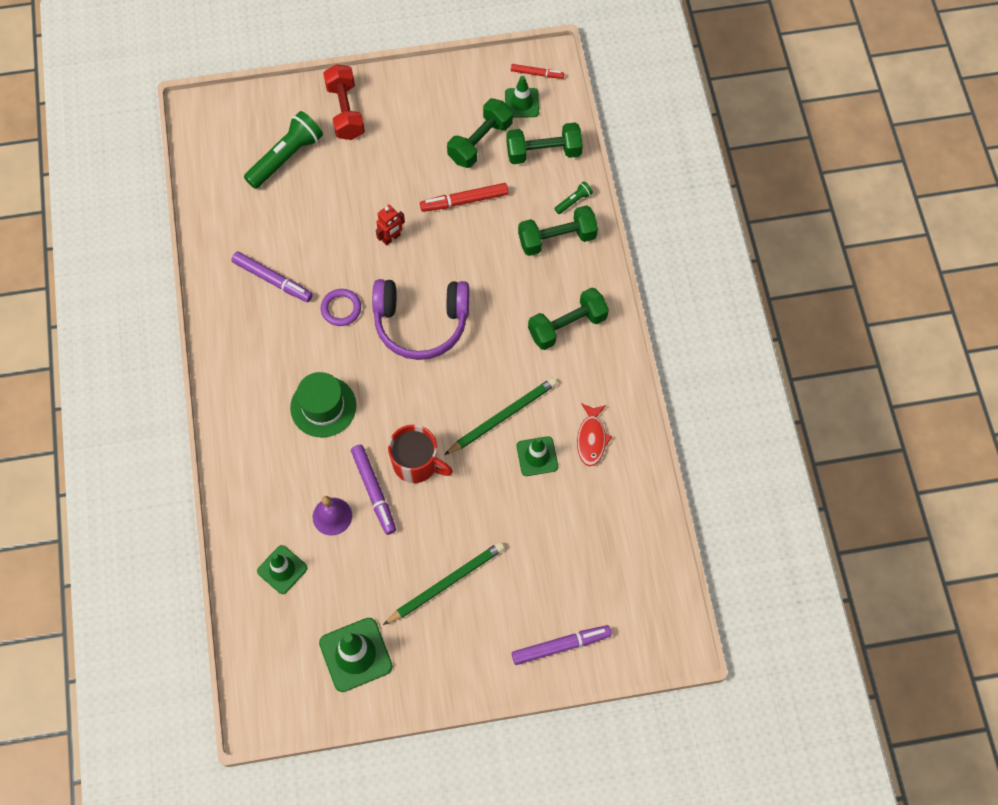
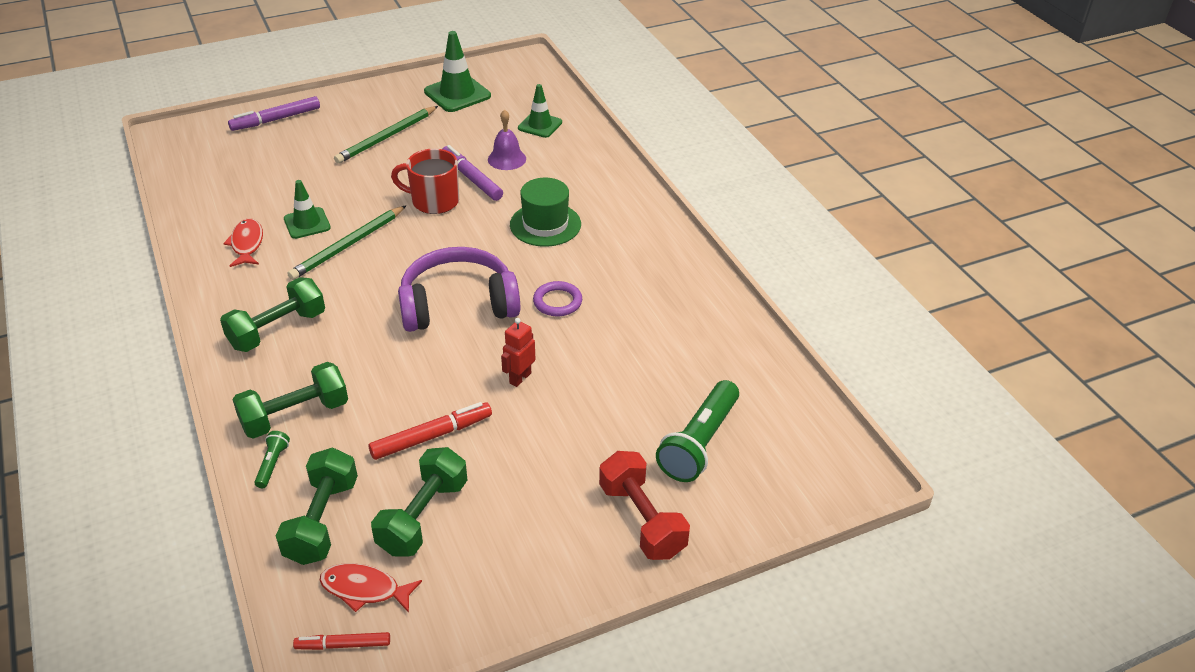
camera: 165 degrees right, 25 degrees down
(272, 280) = (650, 314): purple marker -> none
(521, 103) = (365, 589): green traffic cone -> red fish
(543, 152) = (322, 521): green dumbbell -> green dumbbell turned 60 degrees counterclockwise
(573, 201) = (272, 464): green flashlight -> green flashlight turned 150 degrees clockwise

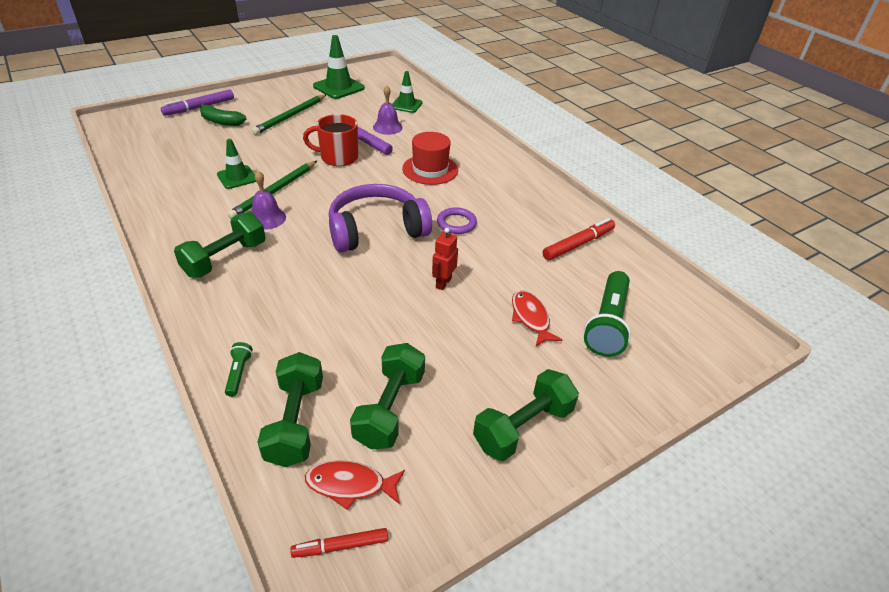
camera: 10 degrees left, 0 degrees up
(247, 244) = (188, 194): red fish -> red fish (530, 318)
(295, 415) = (253, 328): green dumbbell -> green dumbbell (523, 427)
(299, 142) = (221, 121): none -> green banana
(333, 281) = (267, 218): none -> purple bell
(431, 436) = (380, 336): red marker -> red marker (578, 244)
(545, 224) = (430, 169): green hat -> red hat
(642, 520) = (584, 392): red dumbbell -> none

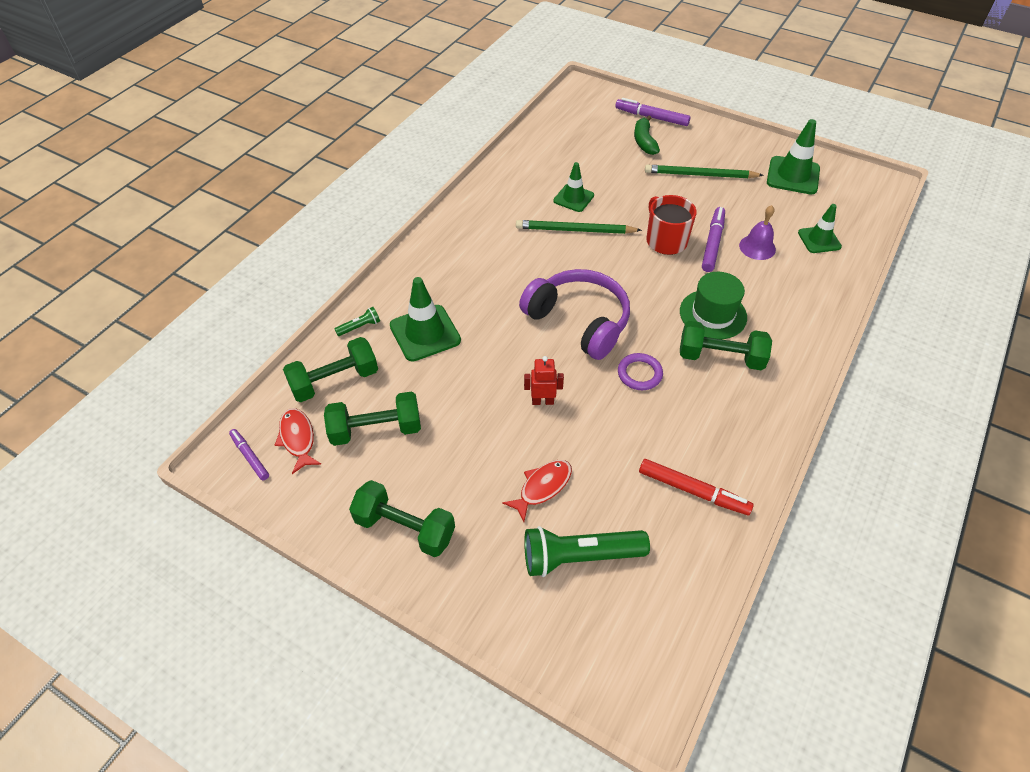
camera: 65 degrees right, 10 degrees up
(225, 259) = (468, 252): green dumbbell -> green dumbbell (720, 357)
(267, 218) = (535, 246): purple bell -> none
(298, 326) = (425, 333): none -> green traffic cone
(340, 546) = (250, 457): red marker -> purple marker
(430, 169) = (713, 314): red hat -> green hat

